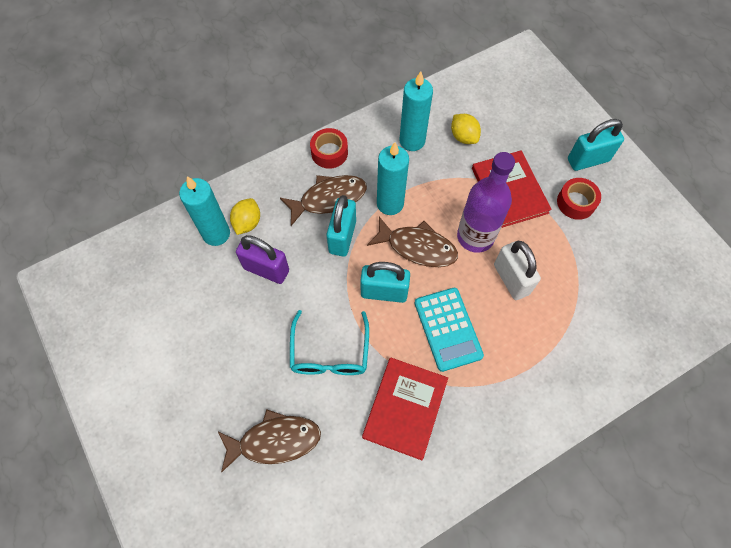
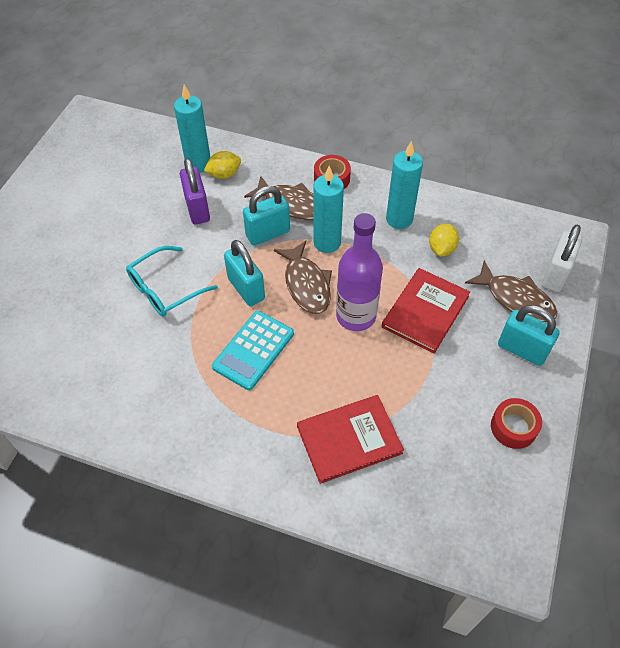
camera: 50 degrees right, 10 degrees down
(274, 441) = (69, 302): brown fish -> brown fish (515, 299)
(405, 408) = (160, 365): red book -> red book (349, 439)
(511, 279) = (341, 365): white padlock -> white padlock (555, 274)
(576, 202) = (467, 367): red tape -> red tape (513, 427)

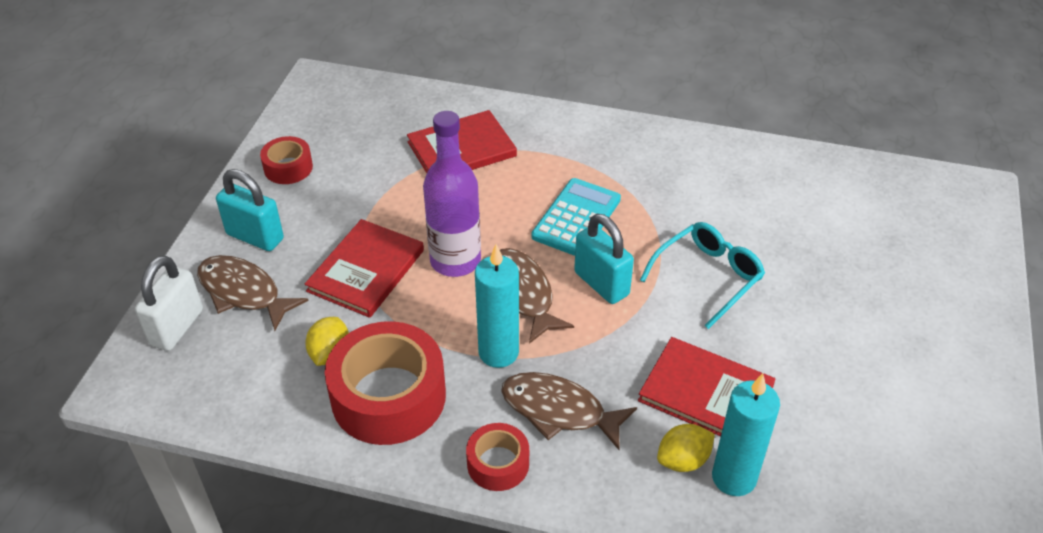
camera: 175 degrees right, 10 degrees down
(197, 209) = (706, 393): purple padlock -> red book
(268, 233) = (588, 361): turquoise padlock -> none
(399, 219) = (388, 396): turquoise candle -> red tape

